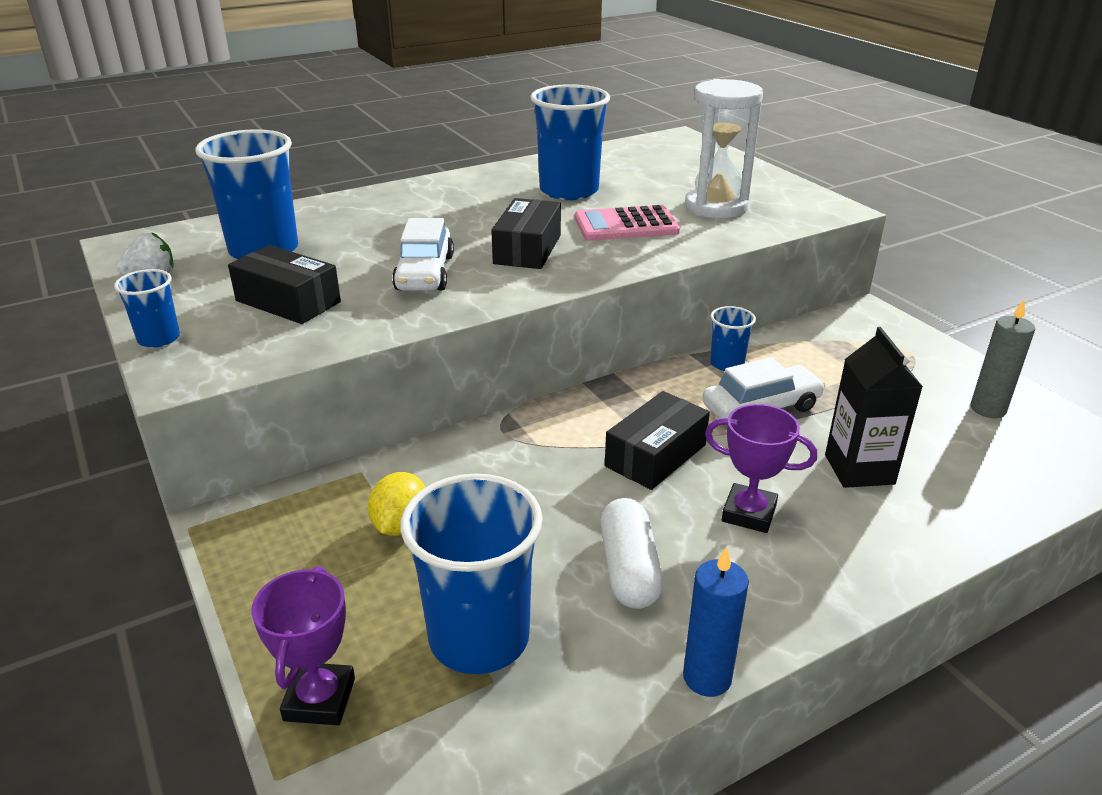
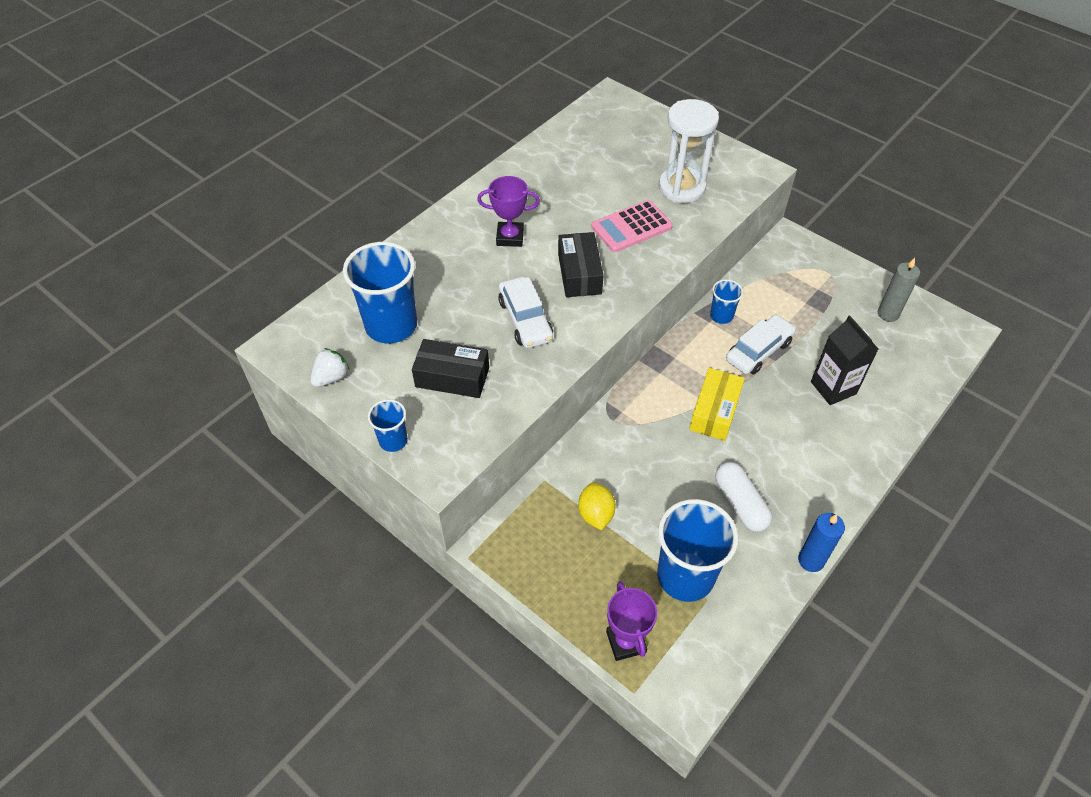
camera: 20 degrees left, 20 degrees up
(569, 191) = (568, 192): blue cup -> none
(655, 455) = (714, 411): black box -> yellow box
(749, 513) = (786, 441): purple trophy -> purple trophy (510, 237)

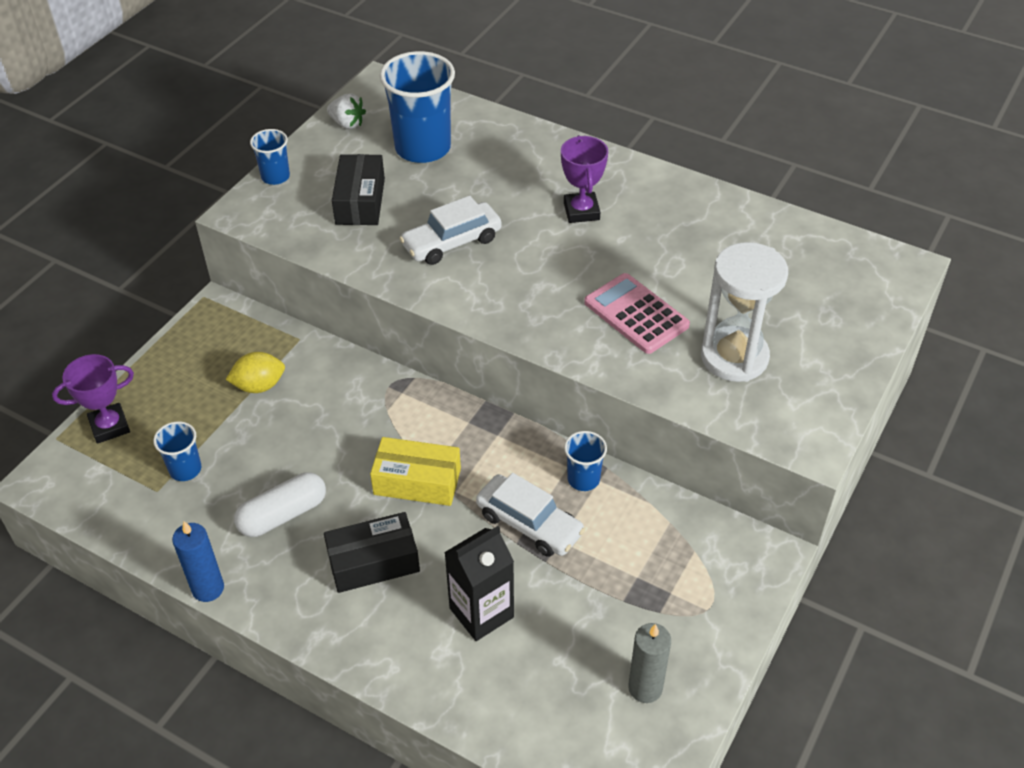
camera: 80 degrees right, 5 degrees down
(579, 274) = (537, 277): black box -> black box (373, 562)
(685, 576) = (185, 469): blue cup -> blue cup, size x0.50

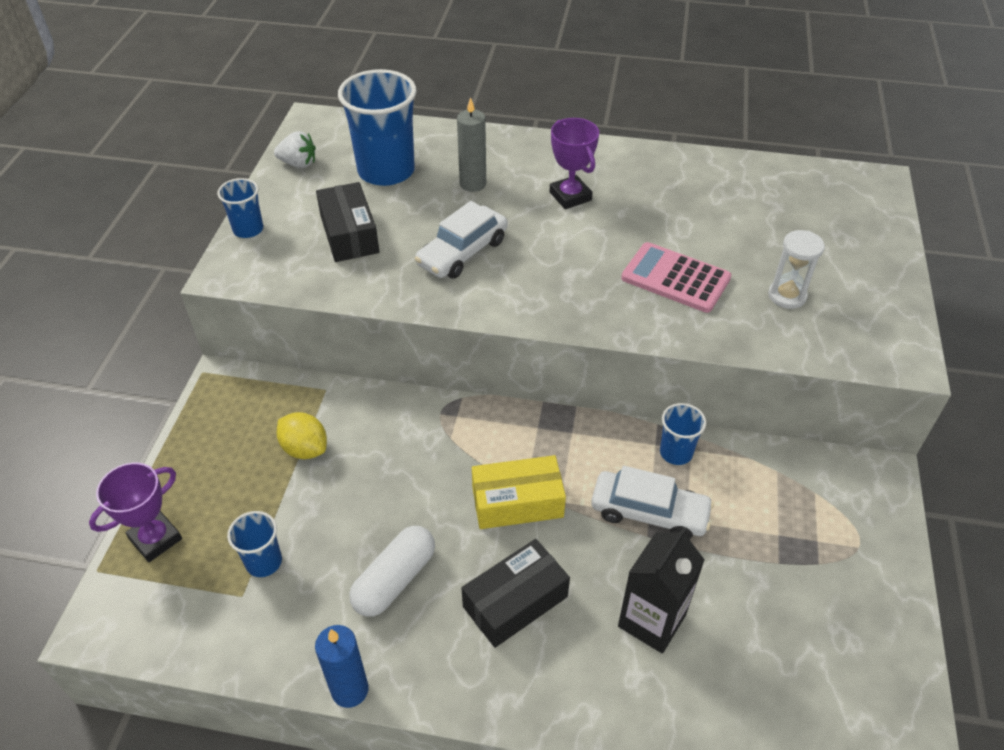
camera: 20 degrees left, 0 degrees up
(259, 386) = (305, 449): yellow lemon -> yellow lemon turned 75 degrees clockwise
(645, 688) = (849, 646): grey candle -> grey candle (473, 184)
(734, 357) = (787, 296): white hourglass -> white hourglass, size x0.56

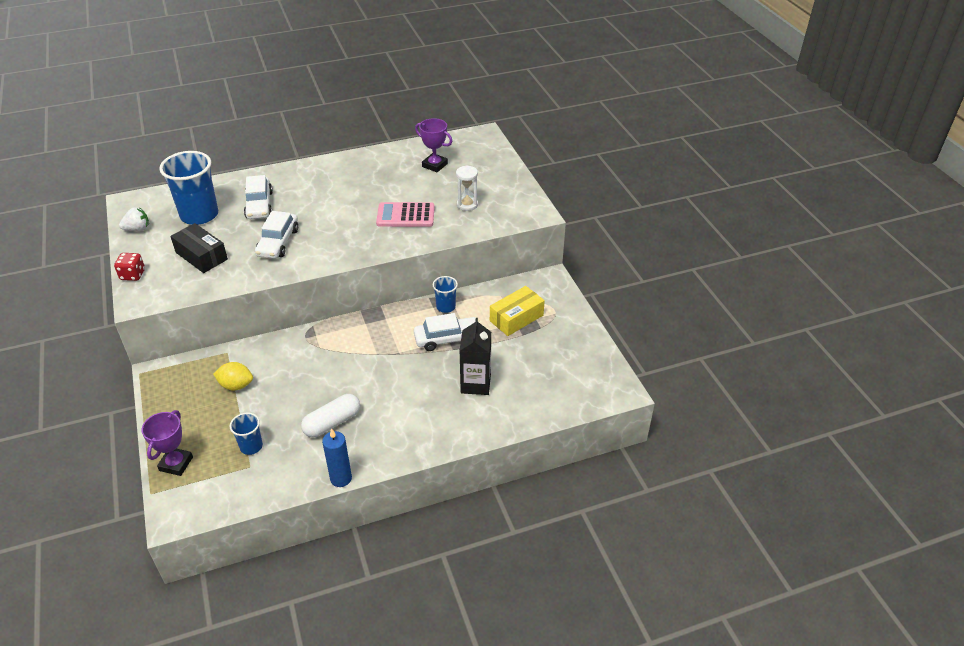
camera: 30 degrees left, 5 degrees down
(248, 229) = (133, 275): blue cup -> red dice
(395, 580) = (332, 423): white capsule -> white capsule turned 45 degrees clockwise
(473, 184) = (259, 205): grey candle -> white car
(515, 602) = (403, 405): black box -> none
(517, 502) = (376, 362): yellow box -> yellow box (516, 318)
(570, 196) = (322, 193): purple trophy -> purple trophy (434, 165)

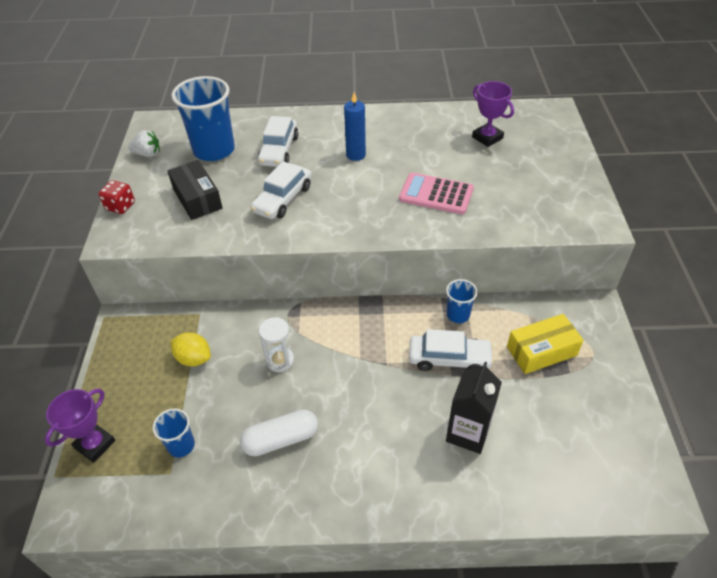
camera: 20 degrees right, 5 degrees up
(341, 478) = (266, 524): blue candle -> blue candle (356, 155)
(467, 205) = (513, 194): white hourglass -> white hourglass (280, 360)

